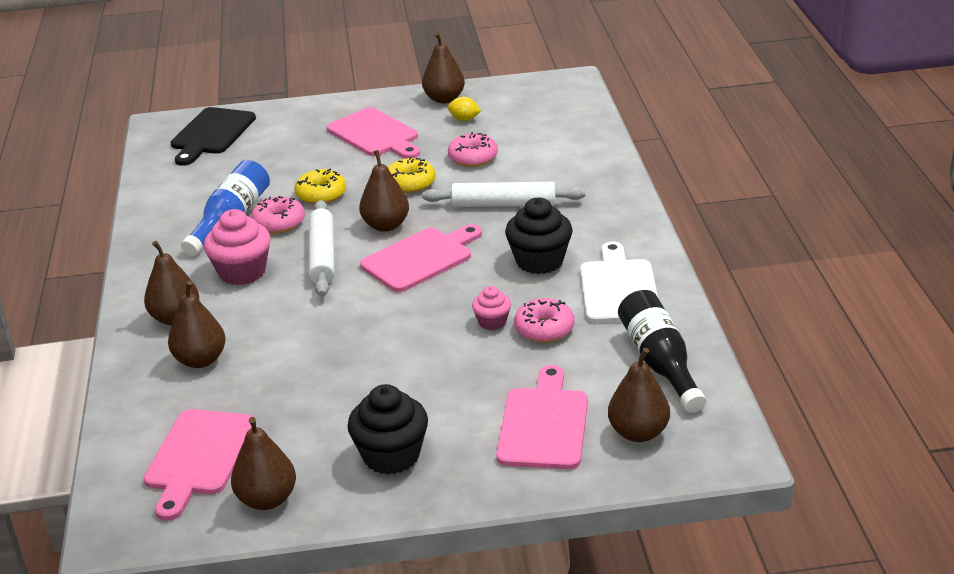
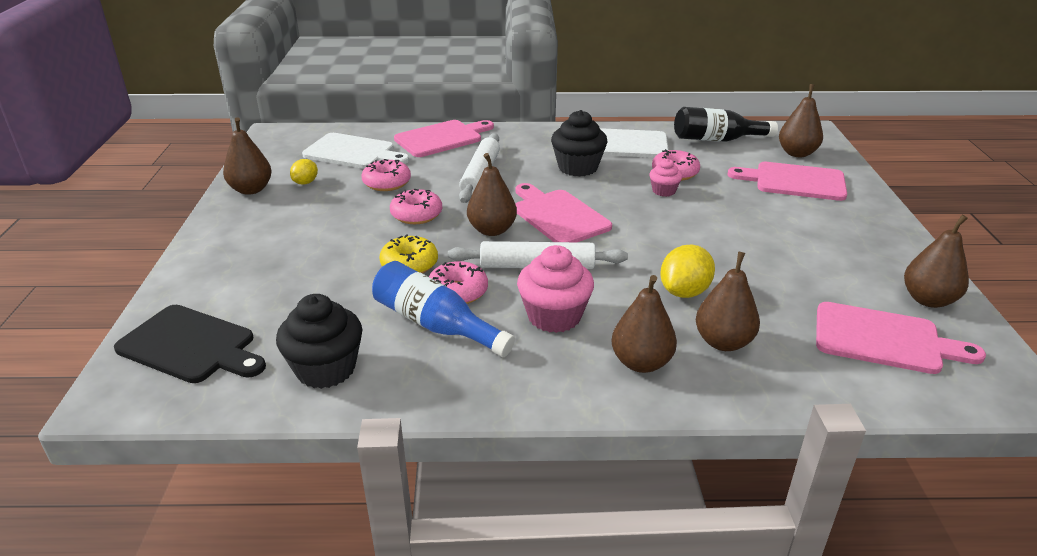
camera: 85 degrees left, 0 degrees up
(280, 338) = (684, 292): none -> yellow lemon
(375, 135) = (297, 229): pink cutting board -> pink cutting board (442, 138)
(391, 456) = (849, 240): black cupcake -> black cupcake (326, 369)
(410, 183) = (416, 215): yellow donut -> pink donut
(537, 128) = (353, 152): none -> white cutting board

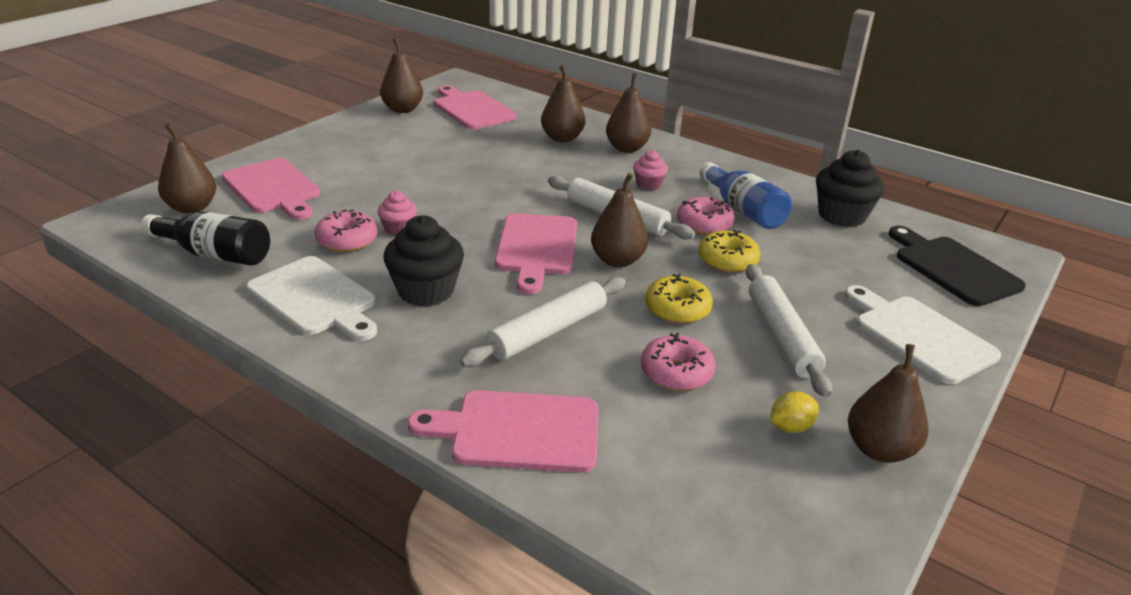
camera: 145 degrees left, 0 degrees up
(333, 224) = (782, 336): none -> white rolling pin
(353, 152) = (683, 466): white cutting board -> white cutting board (919, 335)
(416, 215) = (677, 309): pink donut -> yellow donut
(554, 316) = (648, 185): pink cupcake -> pink cupcake, size x0.55
(684, 292) = (537, 164): yellow lemon -> none

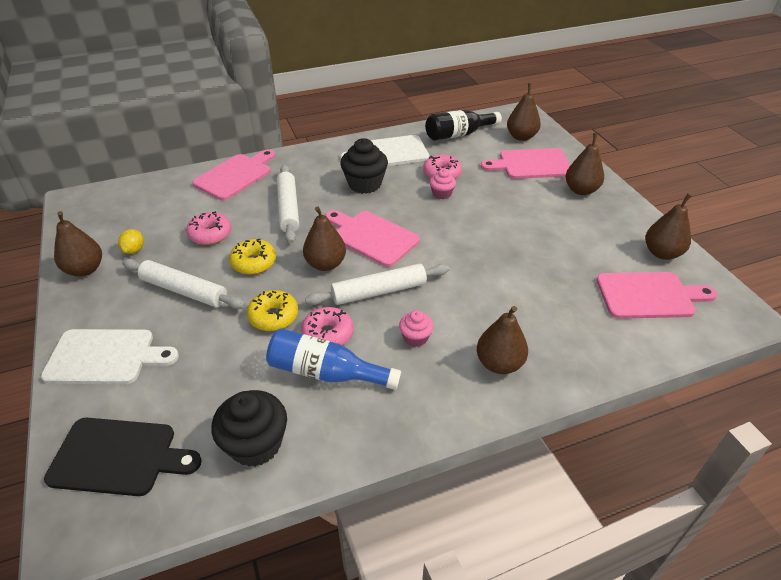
camera: 125 degrees right, 10 degrees up
(562, 138) = (547, 328): brown pear -> brown pear (581, 190)

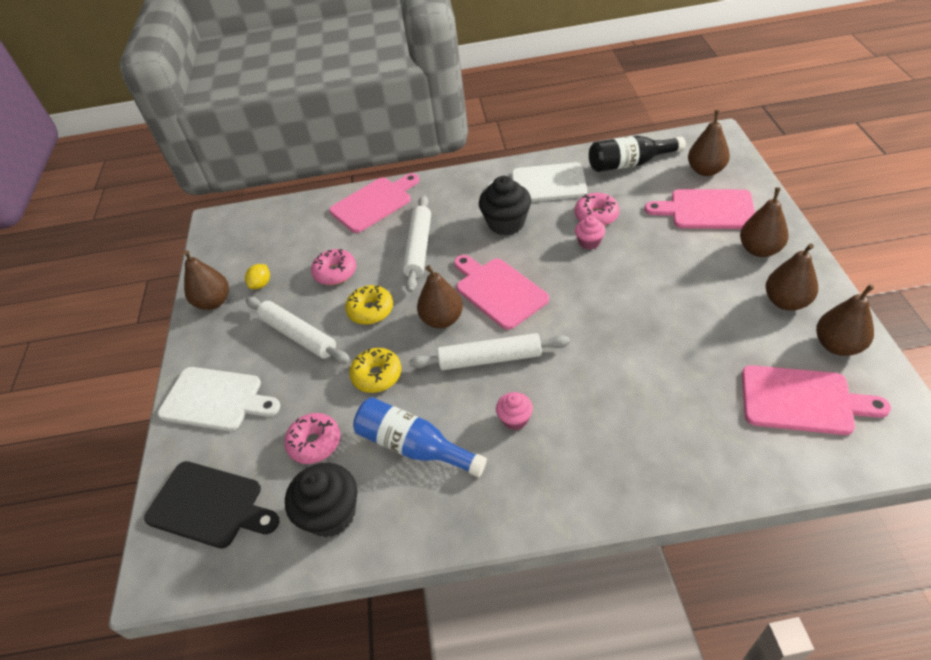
camera: 20 degrees right, 5 degrees up
(328, 334) = (426, 402): pink donut -> pink donut (315, 443)
(499, 364) = (597, 462): brown pear -> brown pear (786, 301)

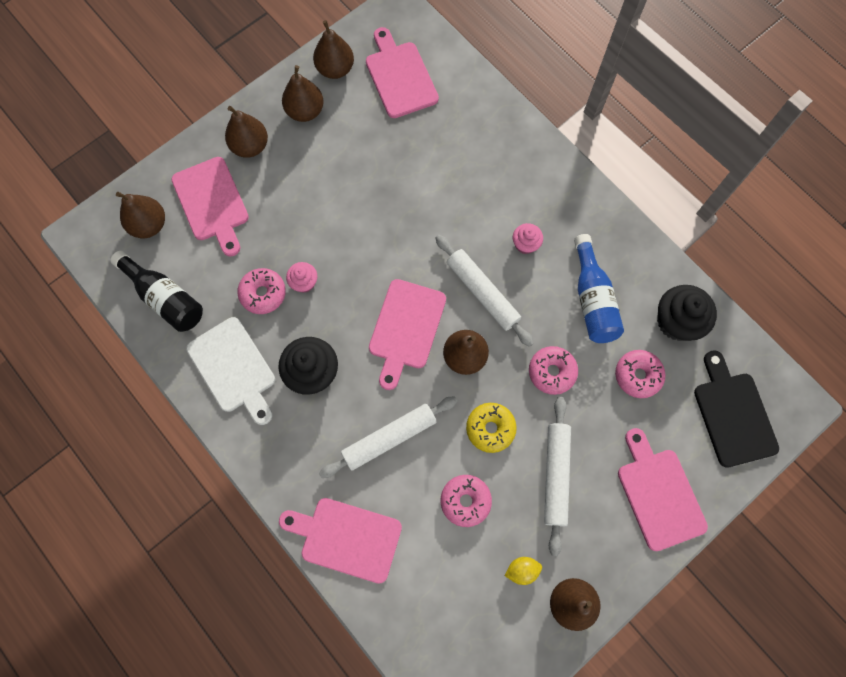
camera: 130 degrees left, 25 degrees up
(216, 400) = (659, 494): white cutting board -> pink cutting board
(377, 375) = (552, 372): yellow donut -> pink donut

